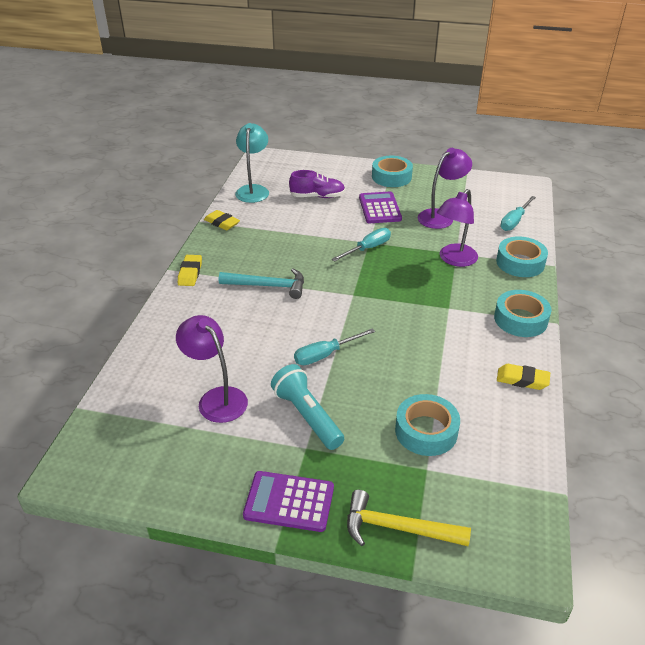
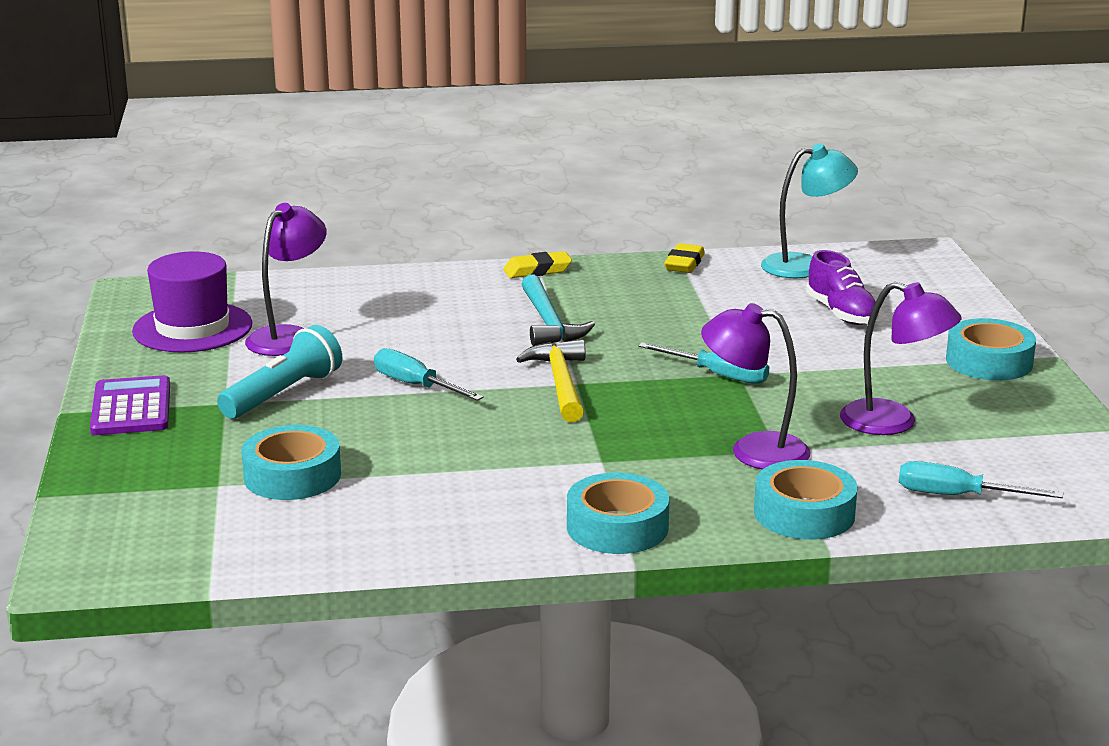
camera: 70 degrees right, 15 degrees down
(167, 447) = (192, 328): none -> purple hat
(380, 208) = (860, 367): purple calculator -> none
(398, 528) = (109, 478): yellow hammer -> yellow hammer (560, 383)
(522, 380) = (450, 540): yellow eraser -> none

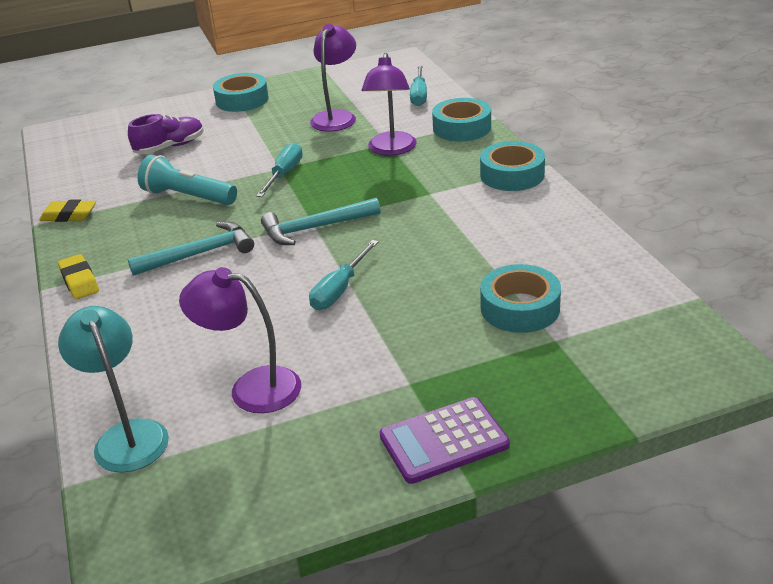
camera: 100 degrees left, 10 degrees up
(192, 328) = (240, 465): purple hat -> none
(283, 394) = (379, 354): turquoise flashlight -> turquoise flashlight (188, 197)
(560, 383) = (315, 228): yellow hammer -> turquoise hammer
(805, 266) = (77, 168): turquoise lamp -> turquoise lamp (127, 435)

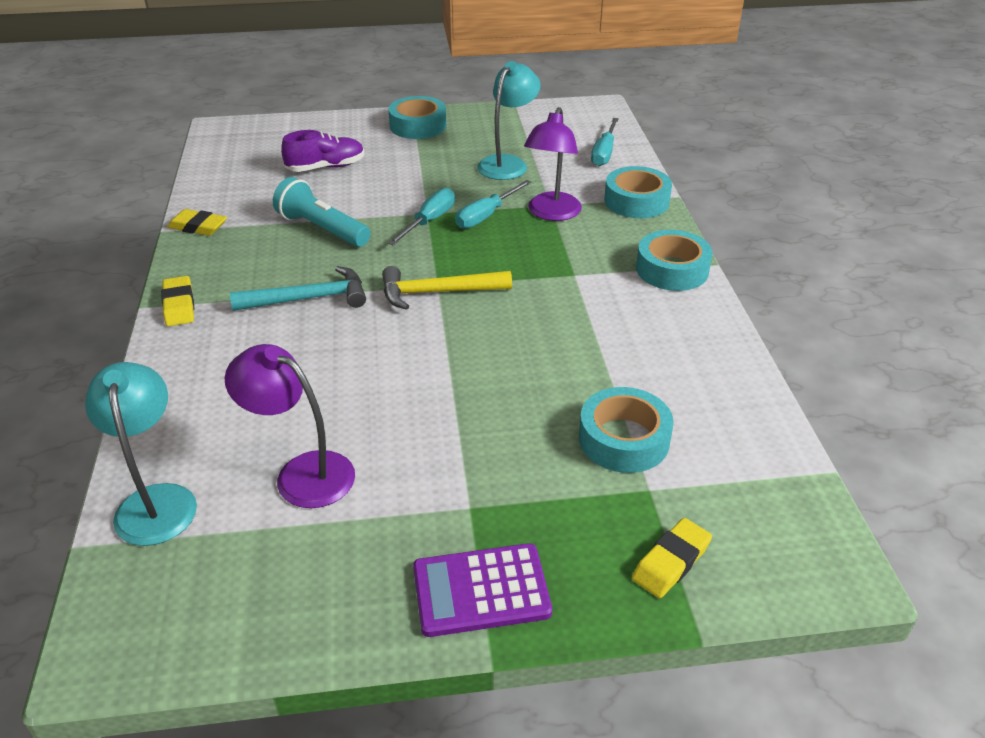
camera: 10 degrees right, 5 degrees up
(315, 228) = (438, 292): turquoise hammer -> yellow hammer
(336, 117) = (507, 163): purple lamp -> turquoise lamp
(340, 289) = (437, 373): turquoise screwdriver -> turquoise screwdriver (486, 216)
(592, 388) = (671, 562): none -> yellow eraser

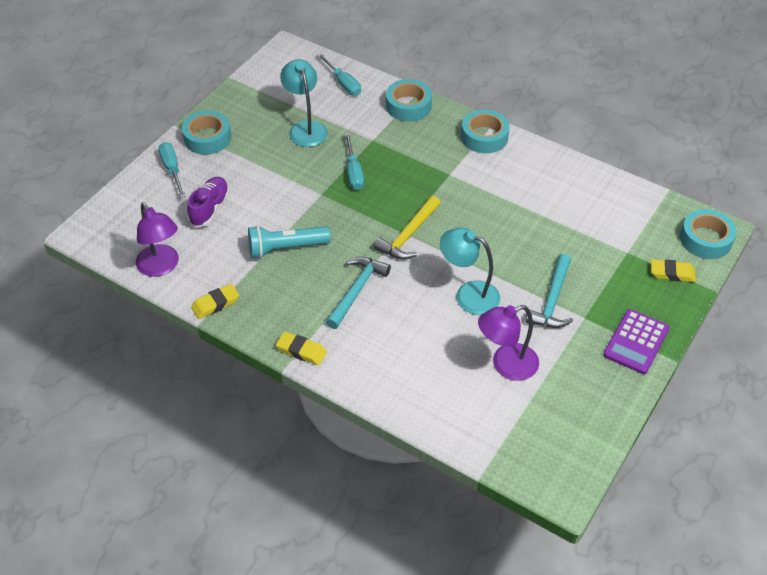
camera: 50 degrees left, 10 degrees up
(156, 501) = (474, 431): turquoise lamp -> turquoise lamp (468, 294)
(429, 221) = (332, 198): turquoise screwdriver -> turquoise screwdriver (172, 170)
(466, 459) = (552, 300): none -> turquoise hammer
(551, 213) = (382, 145): purple lamp -> purple lamp (161, 267)
(623, 439) = (590, 239): turquoise tape -> turquoise tape (705, 239)
(671, 562) = (672, 273): yellow eraser -> yellow eraser turned 75 degrees counterclockwise

